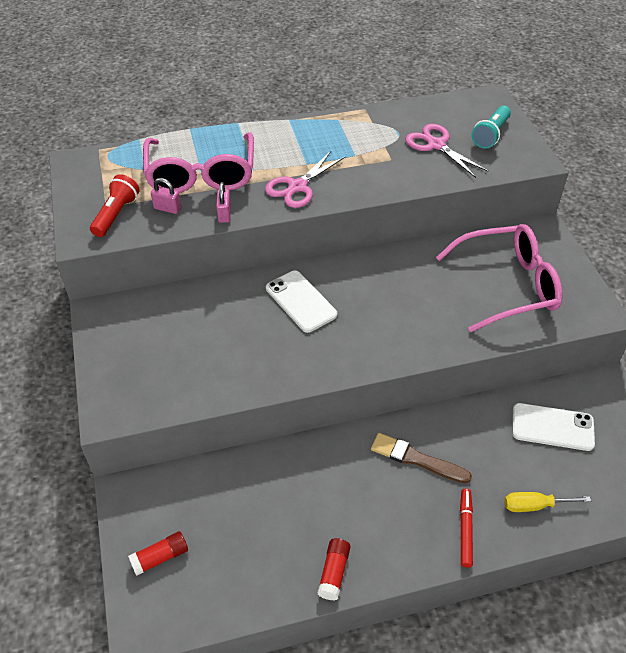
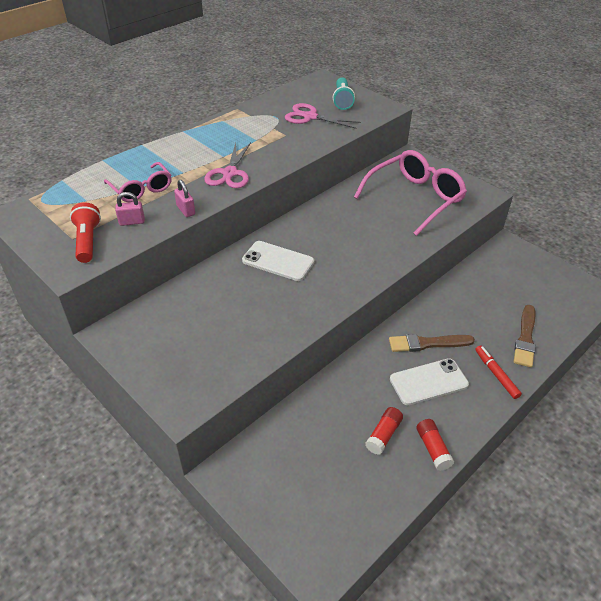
camera: 30 degrees left, 5 degrees down
(160, 557) = (291, 508): red glue stick -> red glue stick (383, 435)
(201, 175) = (141, 189): pink glasses -> pink glasses, size x0.59
(534, 505) = (525, 338): yellow screwdriver -> brown brush
(552, 427) = (497, 284): white phone -> white phone (428, 382)

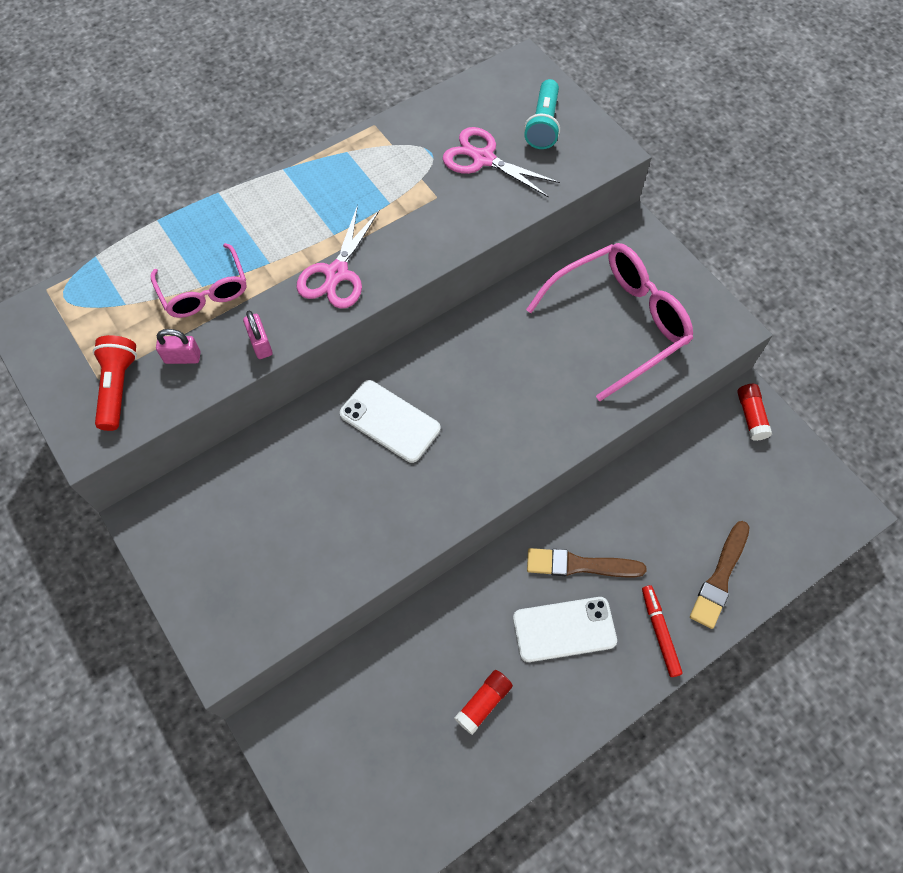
camera: 10 degrees right, 20 degrees up
(433, 449) = (541, 734): red glue stick -> red glue stick (751, 416)

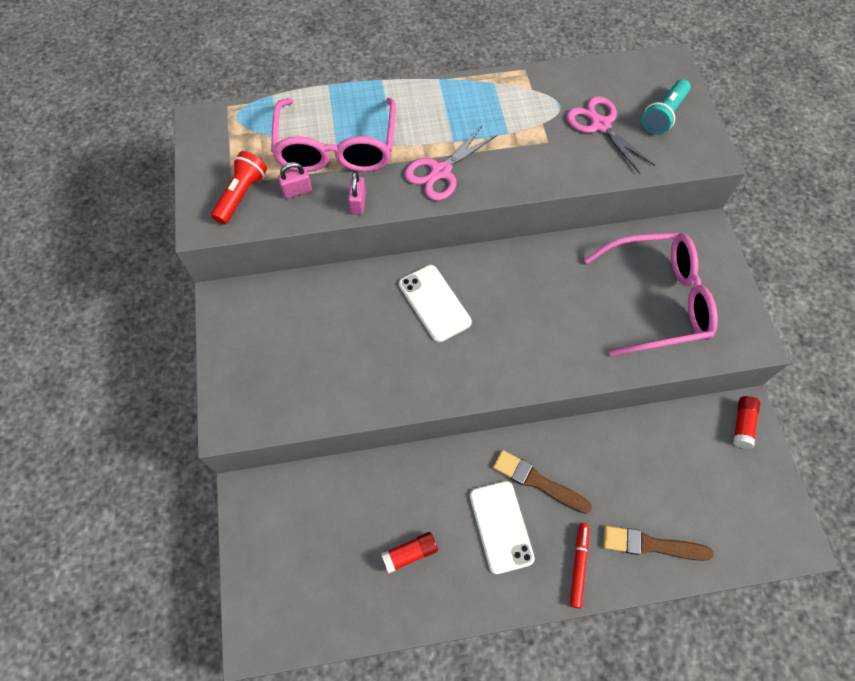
camera: 25 degrees right, 0 degrees up
(182, 357) = (297, 191): pink padlock -> pink padlock turned 45 degrees counterclockwise
(205, 292) = (336, 149): pink glasses -> pink glasses, size x1.70
(564, 629) = (501, 526): white phone -> white phone turned 60 degrees clockwise
(720, 577) = (651, 545): brown brush -> brown brush turned 45 degrees clockwise

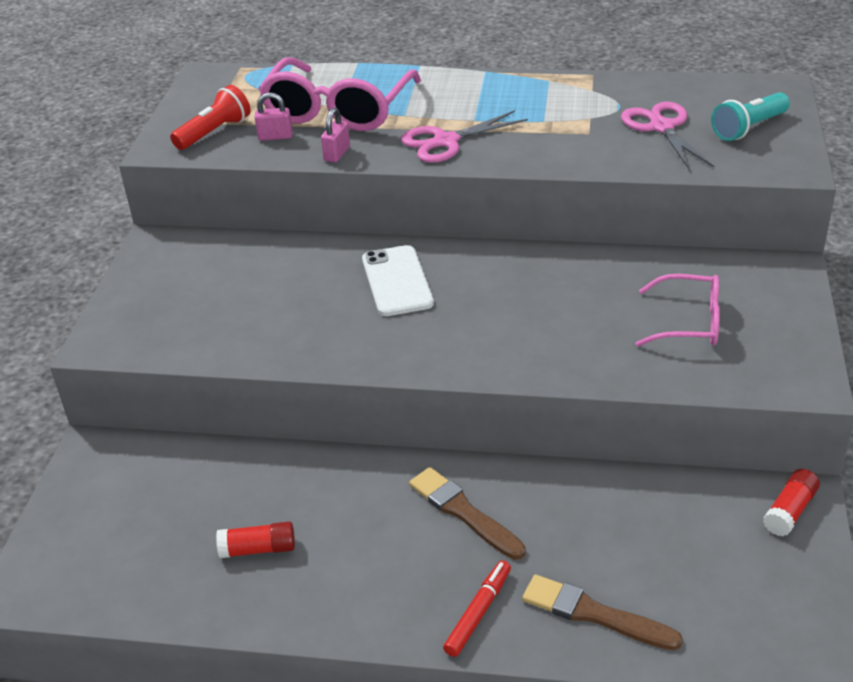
camera: 20 degrees right, 25 degrees down
(501, 526) = (391, 548): white phone -> none
(657, 300) = (689, 322): pink glasses -> pink glasses, size x0.59

